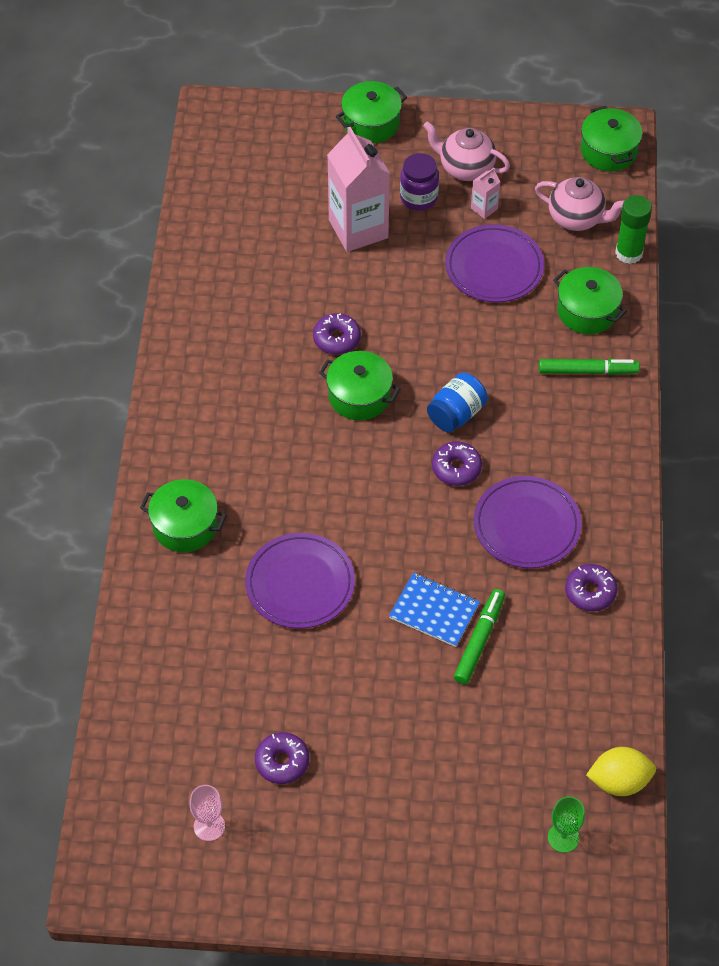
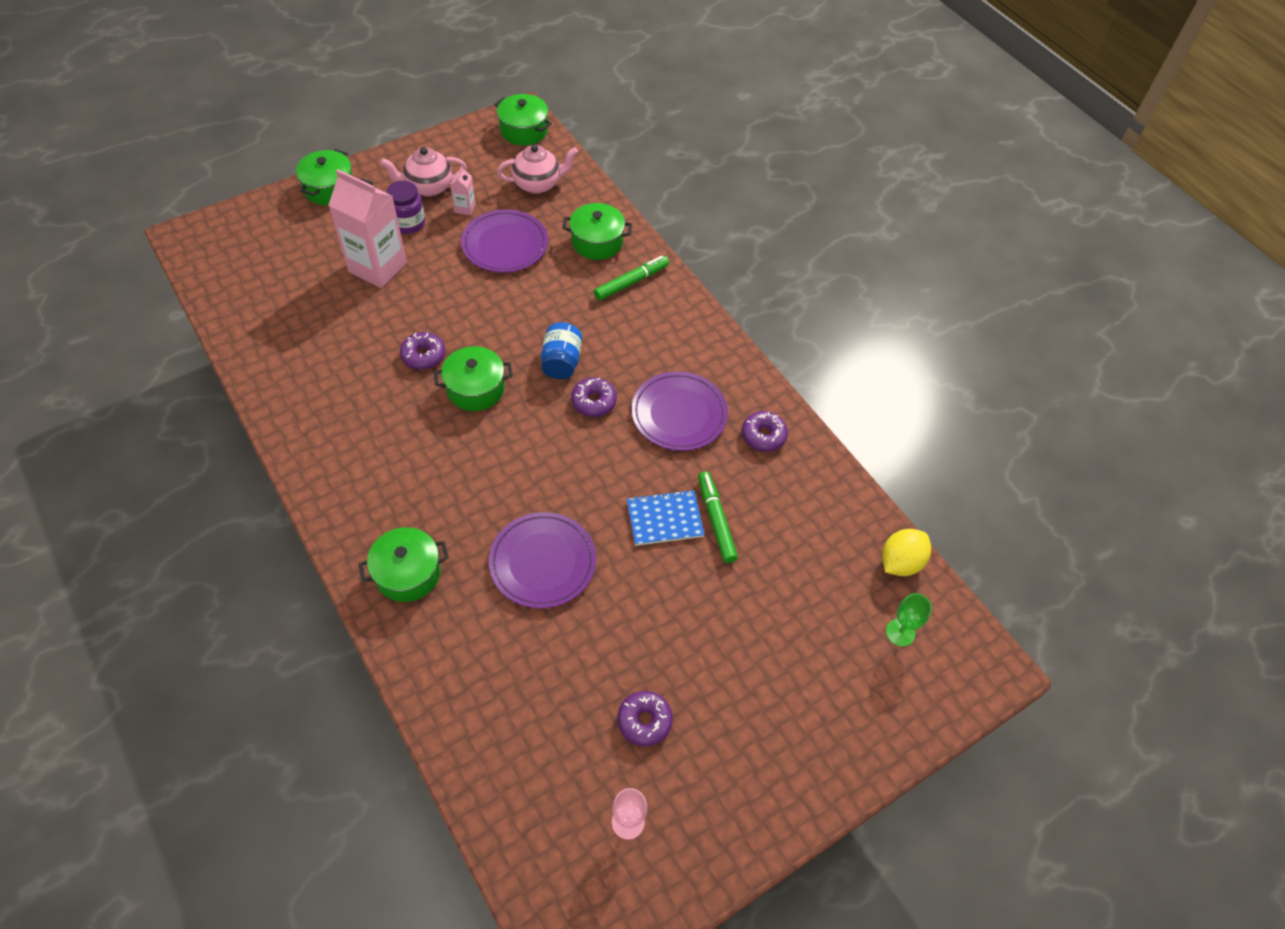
camera: 40 degrees left, 0 degrees up
(629, 253) = (593, 190): green glue stick -> none

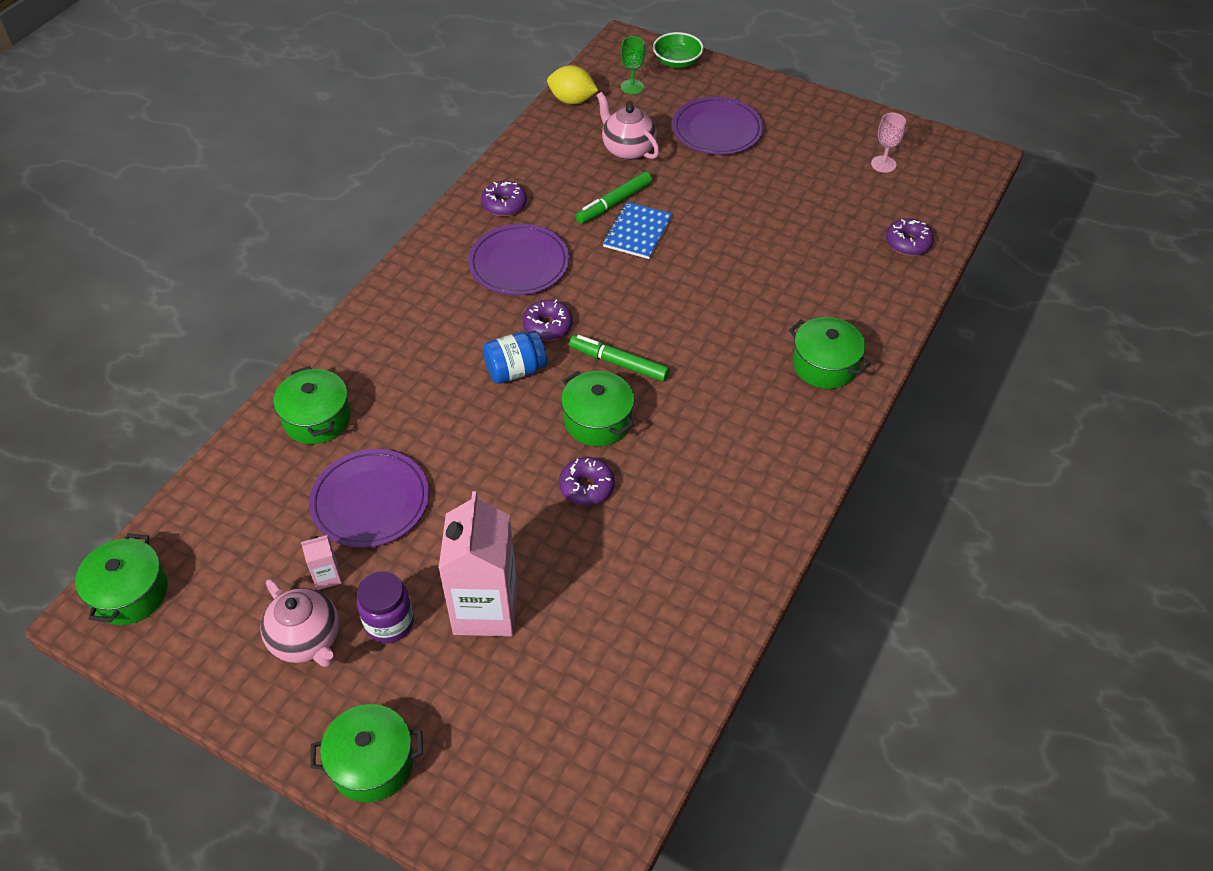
camera: 115 degrees left, 5 degrees down
(538, 184) = (239, 522): pink teapot -> pink teapot (627, 150)
(543, 562) = (739, 286): purple plate -> purple plate (717, 130)
(631, 282) = (365, 363): green marker -> green marker (619, 363)
(644, 721) = (811, 181): purple donut -> purple donut (908, 243)
(664, 519) = (637, 232): blue notebook -> blue notebook turned 60 degrees clockwise
(929, 706) = (677, 62): none -> green bowl

